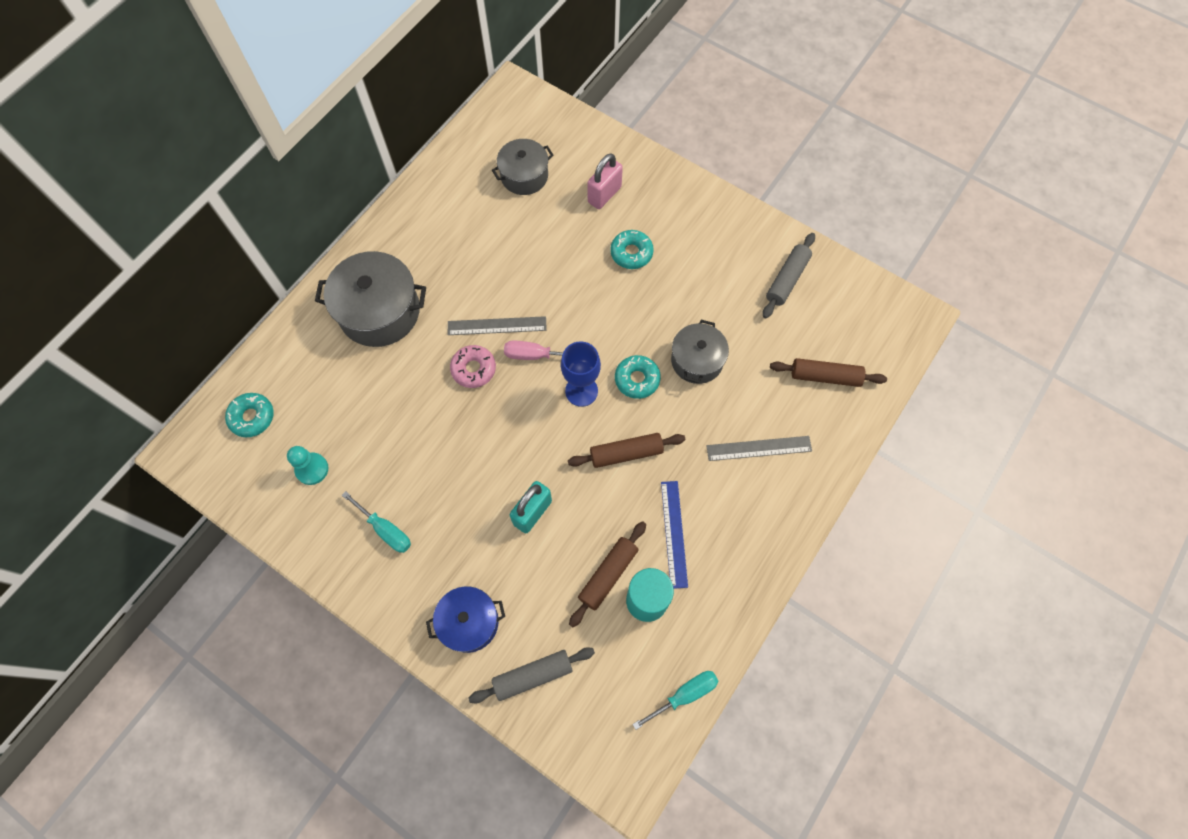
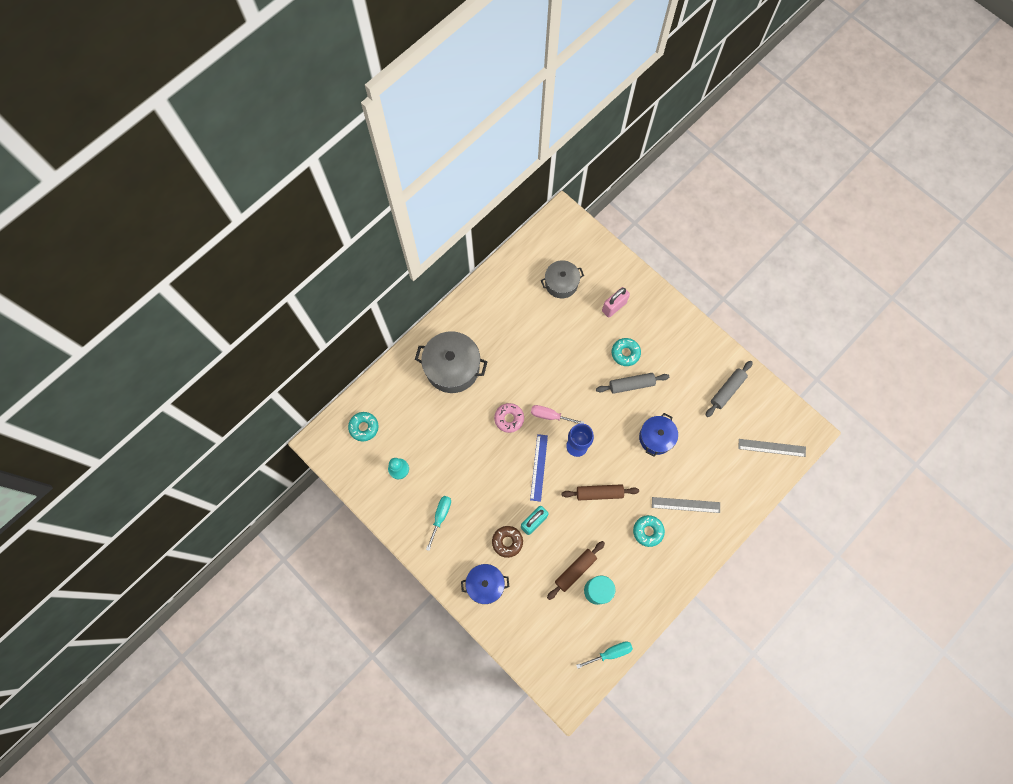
camera: 10 degrees right, 5 degrees up
(385, 530) = (440, 517): turquoise screwdriver -> turquoise screwdriver turned 120 degrees counterclockwise
(495, 550) = (507, 542): none -> brown donut
(497, 326) = (528, 391): grey ruler -> grey ruler (772, 447)
(533, 675) = (520, 624): grey rolling pin -> grey rolling pin (631, 385)
(637, 379) = (614, 444): turquoise donut -> turquoise donut (648, 531)
(674, 533) = (621, 551): blue ruler -> blue ruler (539, 467)
(697, 360) = (656, 438): grey pot -> blue pot
(825, 376) = (739, 463): brown rolling pin -> none

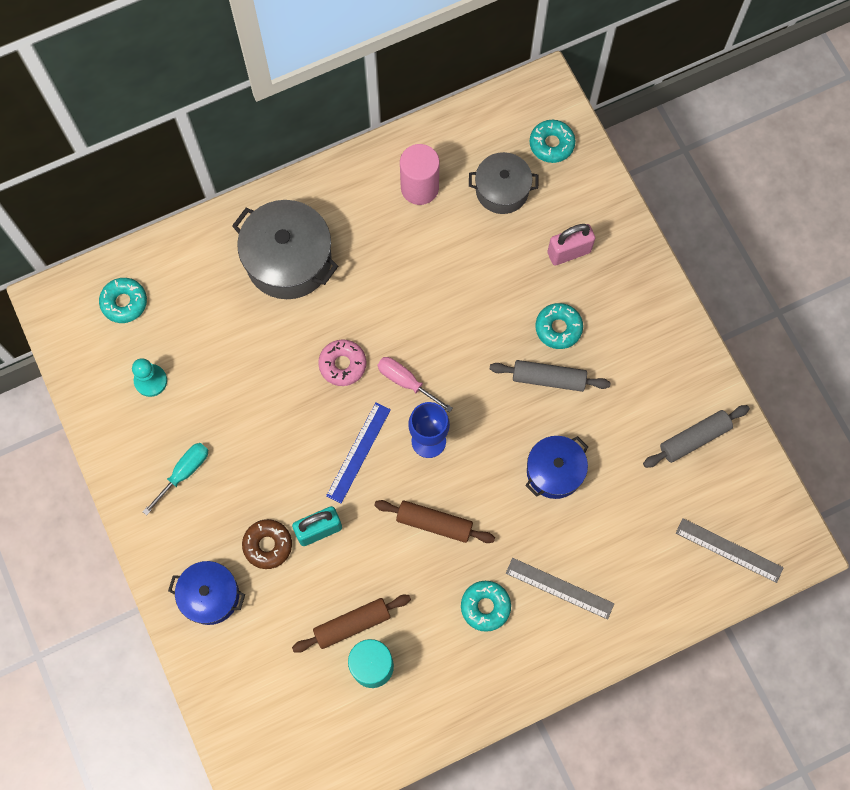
camera: 20 degrees right, 0 degrees up
(513, 298) = (419, 188): none -> pink cylinder
(579, 247) = (551, 144): none -> turquoise donut
(610, 653) = (356, 765): turquoise screwdriver -> none

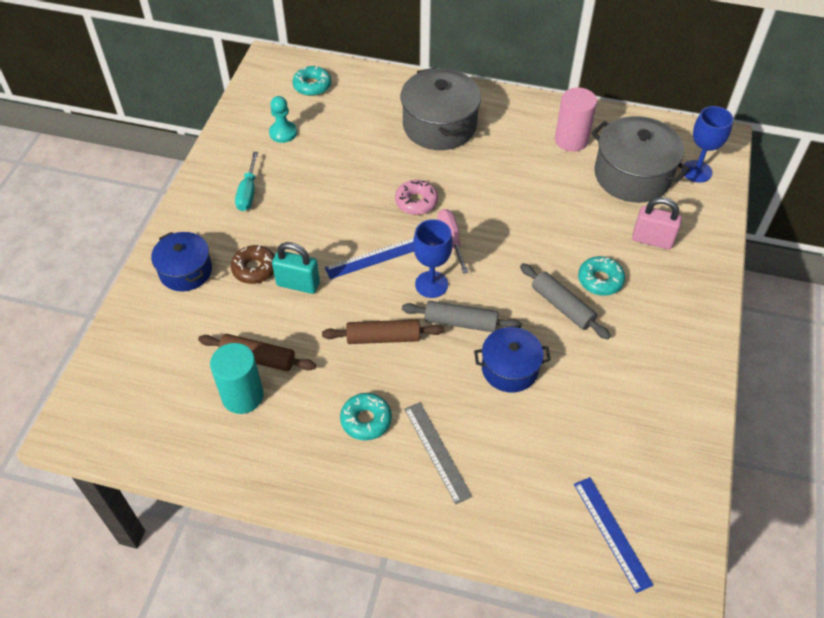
camera: 40 degrees right, 20 degrees down
(184, 472) = (248, 192): turquoise screwdriver -> turquoise screwdriver turned 105 degrees clockwise
(434, 523) = (383, 338): brown rolling pin -> brown rolling pin turned 60 degrees counterclockwise
(502, 190) = (632, 175): grey pot -> grey pot, size x1.59
(551, 144) = (696, 171): turquoise donut -> blue goblet
(694, 438) = (651, 427): grey rolling pin -> grey rolling pin (460, 322)
(729, 550) = (612, 533): grey ruler -> blue ruler

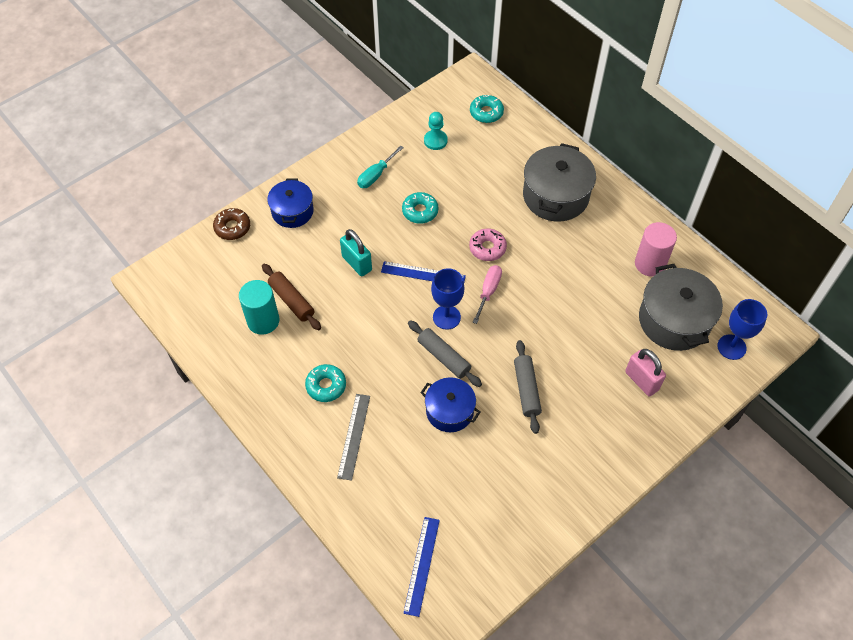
camera: 35 degrees right, 5 degrees up
(254, 269) = (337, 235): brown donut -> brown donut (232, 227)
(383, 338) = (382, 336): brown rolling pin -> none
(600, 280) = (572, 387): turquoise donut -> turquoise donut (420, 211)

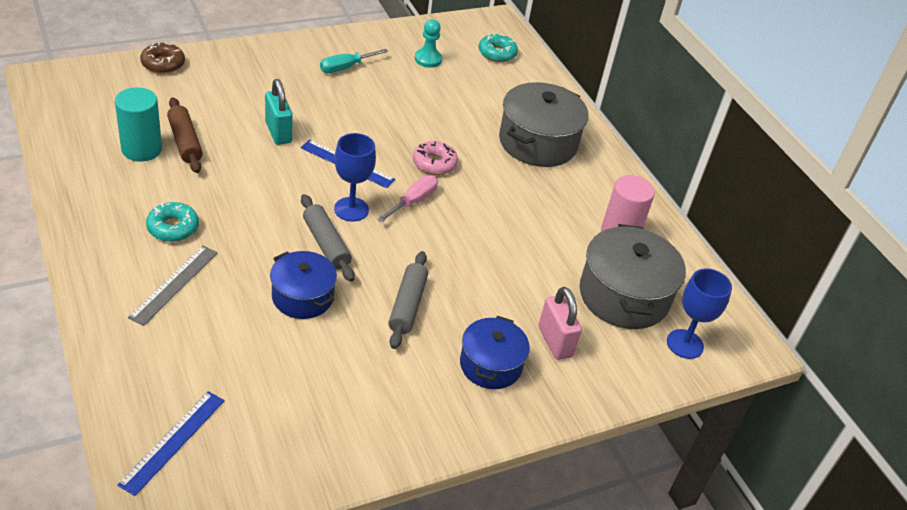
camera: 10 degrees right, 15 degrees down
(292, 211) = (236, 70): blue pot -> blue pot (490, 365)
(420, 211) = (376, 110): turquoise donut -> none

